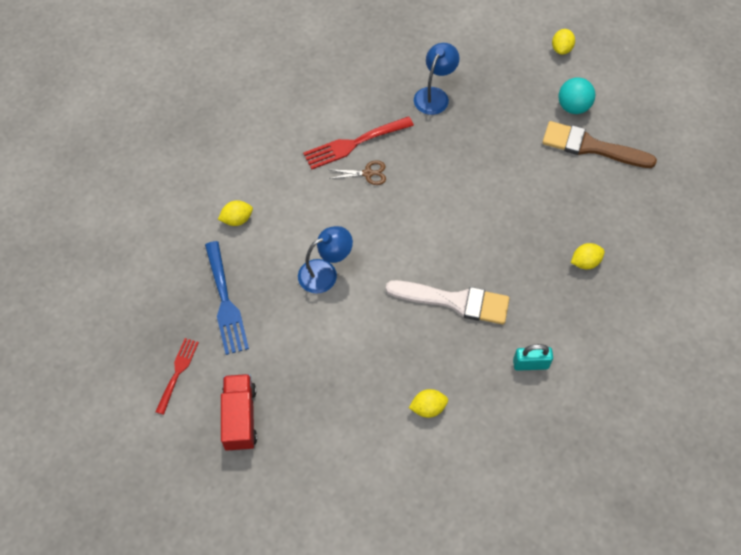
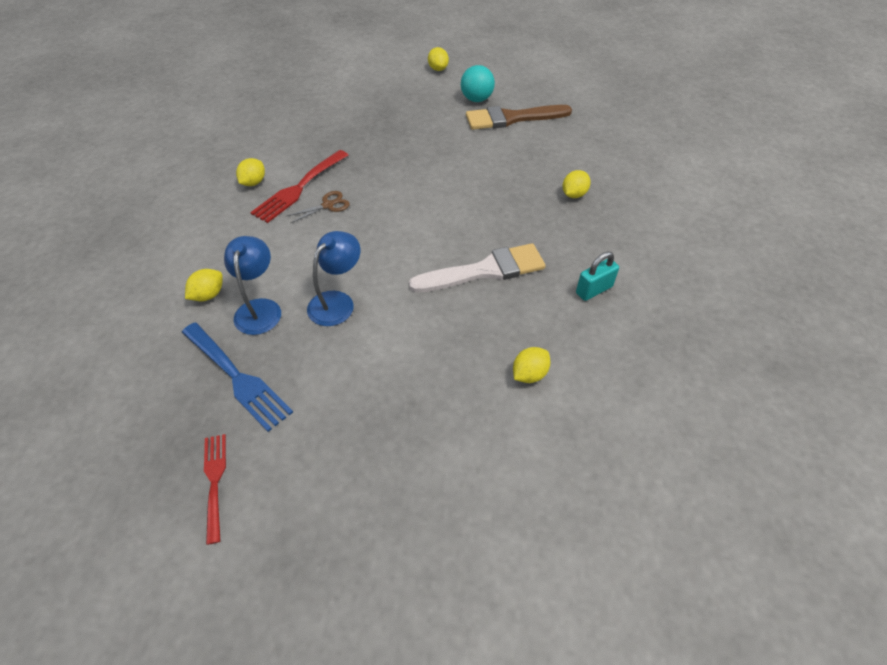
camera: 30 degrees left, 10 degrees down
(240, 418) = (325, 492): red truck -> none
(321, 120) = (253, 182): none -> yellow lemon
(434, 95) = (352, 130): blue lamp -> blue lamp (259, 308)

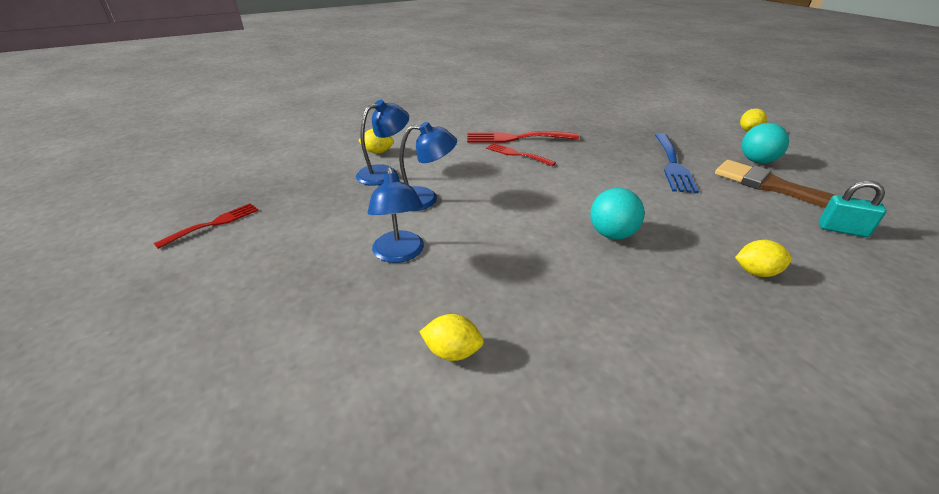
camera: 55 degrees right, 15 degrees down
(237, 378) = (313, 192): blue fork -> blue fork (673, 164)
(253, 182) = (496, 123): yellow lemon -> none
(328, 205) = (517, 154): brown scissors -> red fork
(402, 355) = (399, 254): none -> blue lamp
(484, 271) = (555, 257): white brush -> none
(486, 227) = (612, 234): none -> turquoise ball
(594, 290) = (640, 354): turquoise padlock -> turquoise padlock (842, 230)

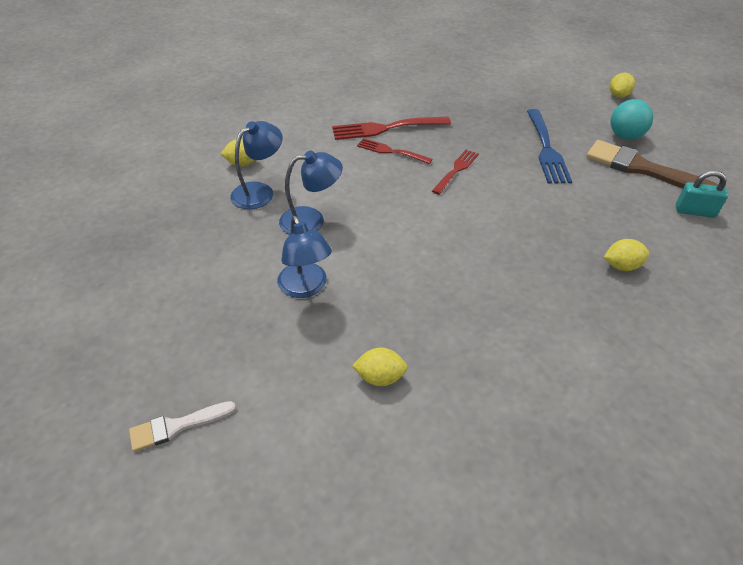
camera: 10 degrees left, 10 degrees up
(208, 372) = (177, 426): none -> white brush
(213, 224) = (105, 276): red fork -> red fork (456, 170)
(612, 234) = (496, 241): turquoise ball -> none

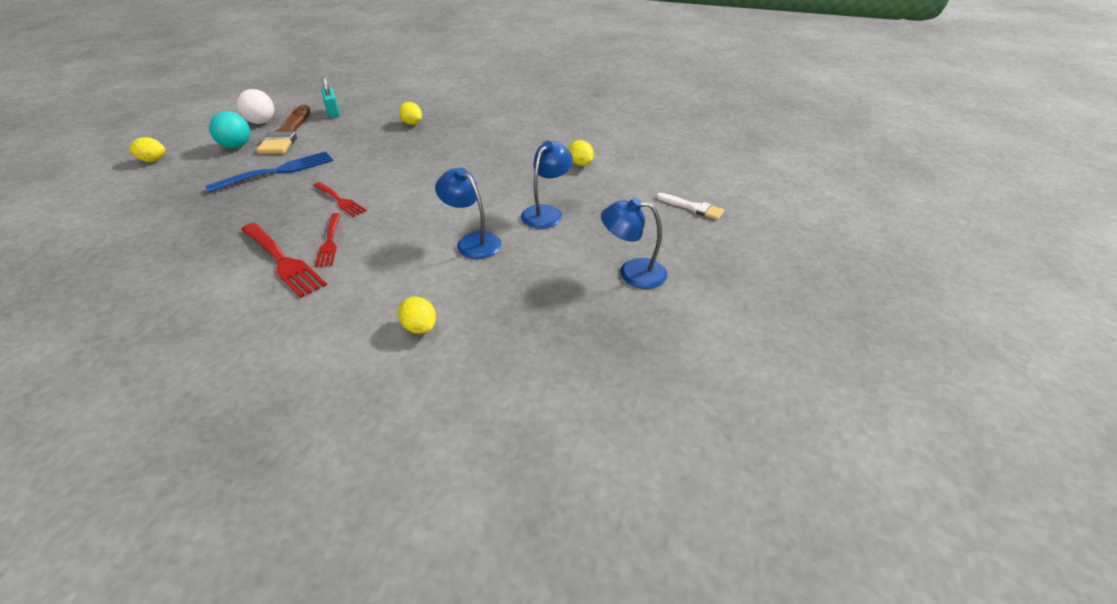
camera: 125 degrees left, 5 degrees down
(259, 191) = (458, 289): blue lamp -> blue lamp (632, 272)
(456, 170) = (340, 200): red fork -> red fork turned 135 degrees counterclockwise
(687, 158) = (261, 122): none -> white ball

